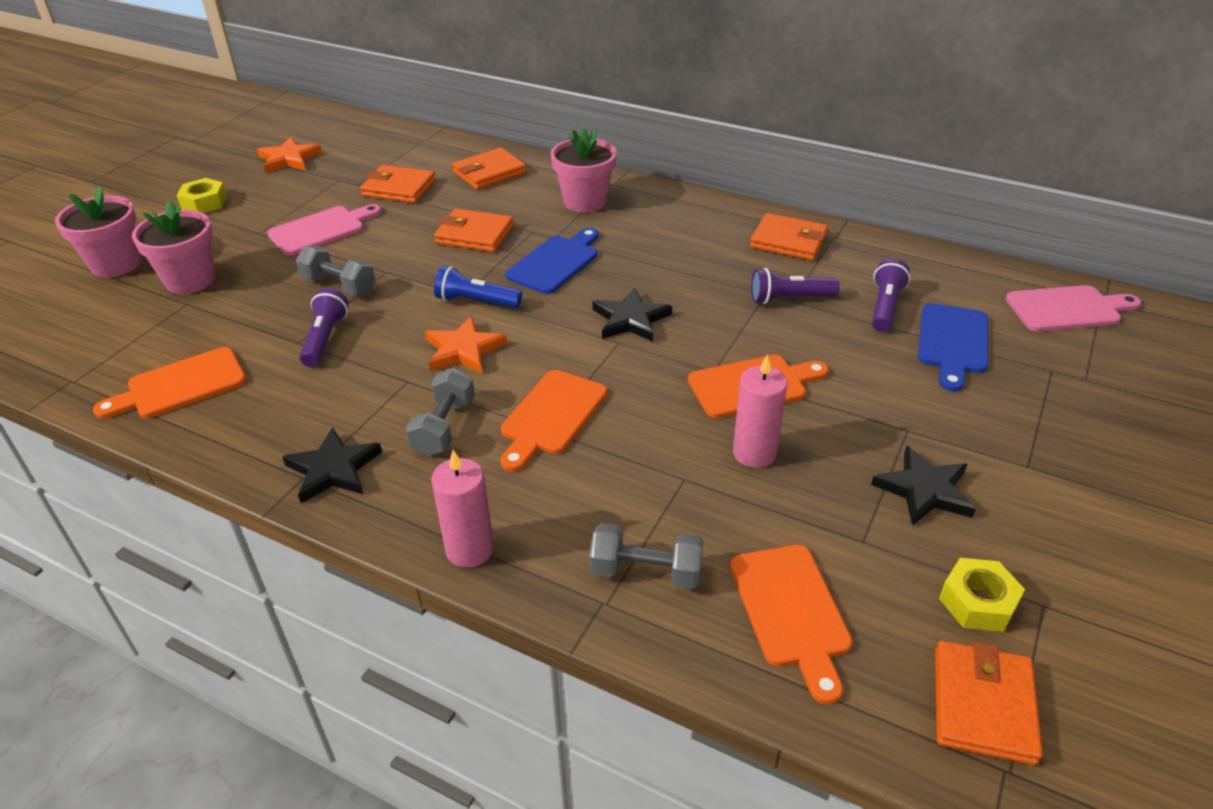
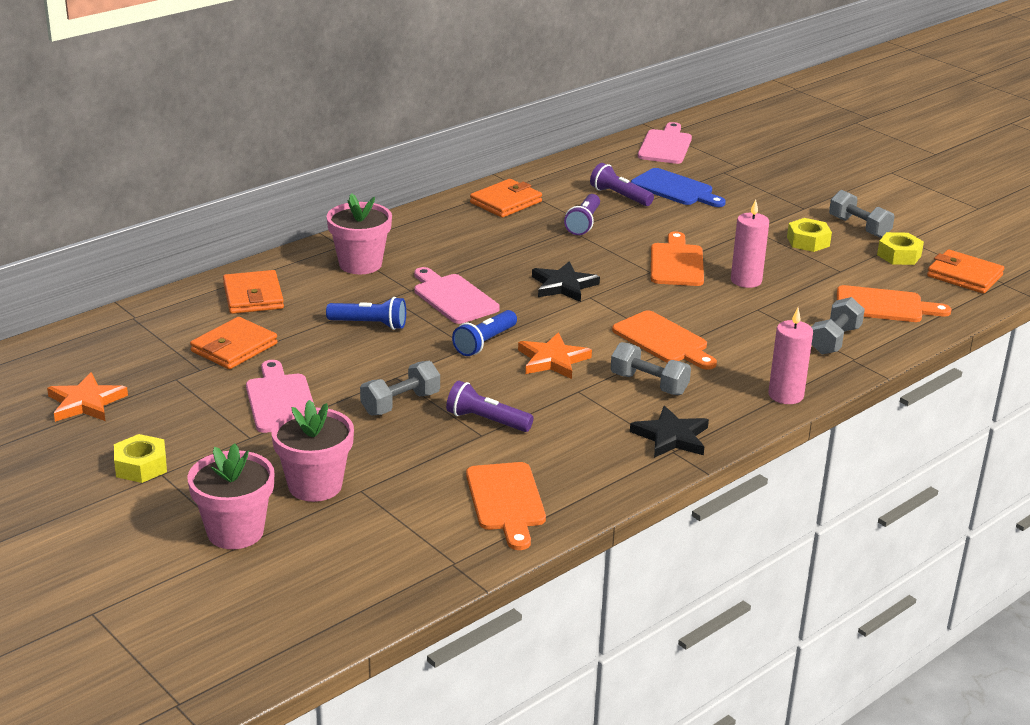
camera: 70 degrees left, 10 degrees down
(474, 235) = (370, 324): orange wallet -> blue flashlight
(555, 262) = (453, 297): blue cutting board -> pink cutting board
(924, 490) = (808, 241): black star -> yellow nut
(1027, 537) = (859, 227): none -> grey dumbbell

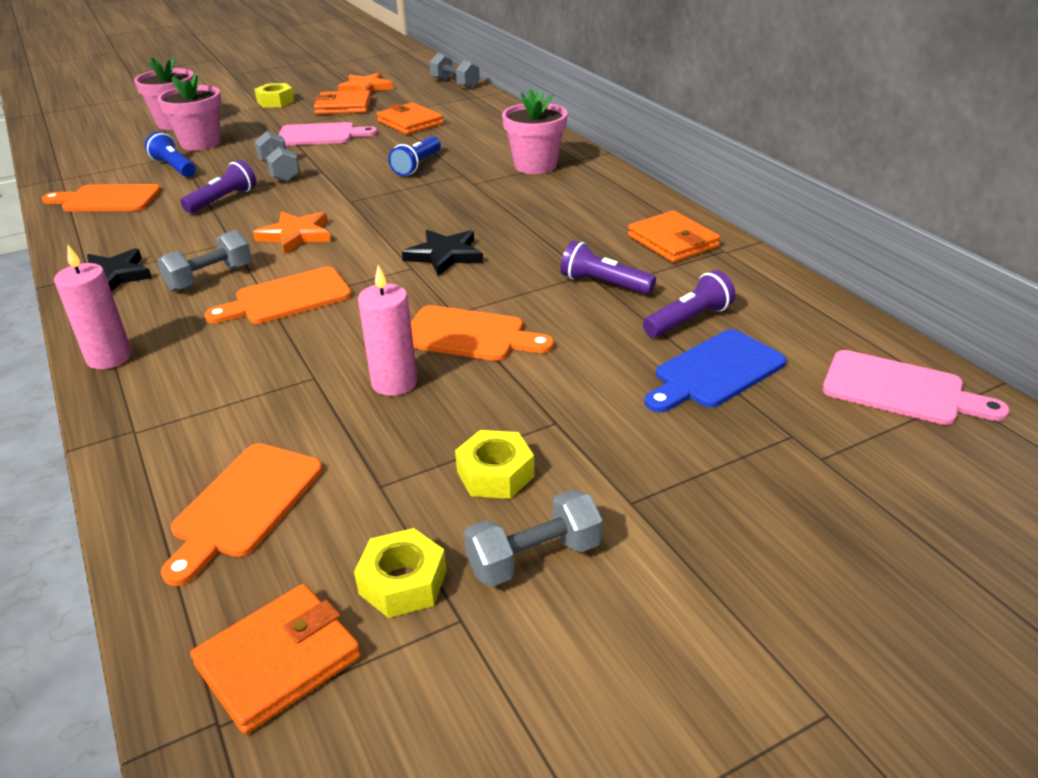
camera: 105 degrees right, 5 degrees up
(253, 296) = (491, 128): orange wallet -> orange wallet (343, 106)
(453, 297) = (448, 200): pink cutting board -> none
(484, 342) = (352, 208): blue flashlight -> blue flashlight (174, 167)
(834, 340) = (189, 425): grey dumbbell -> grey dumbbell (455, 83)

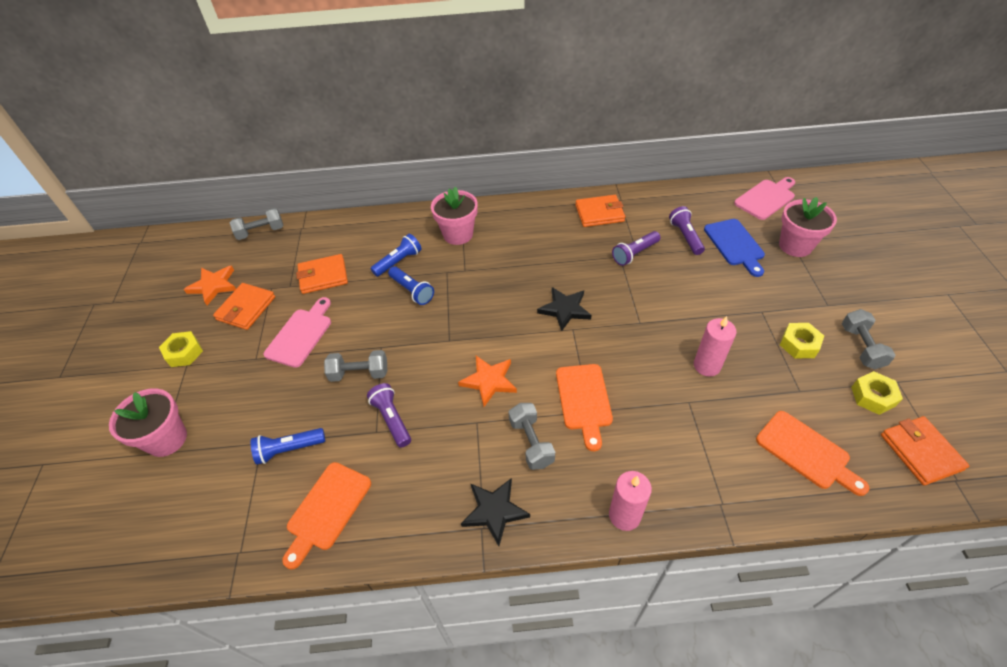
camera: 65 degrees left, 15 degrees up
(201, 143) = (243, 423): pink flower pot -> pink flower pot (795, 246)
(460, 148) = (398, 262): none -> blue flashlight
(469, 335) = (667, 322): orange cutting board -> none

